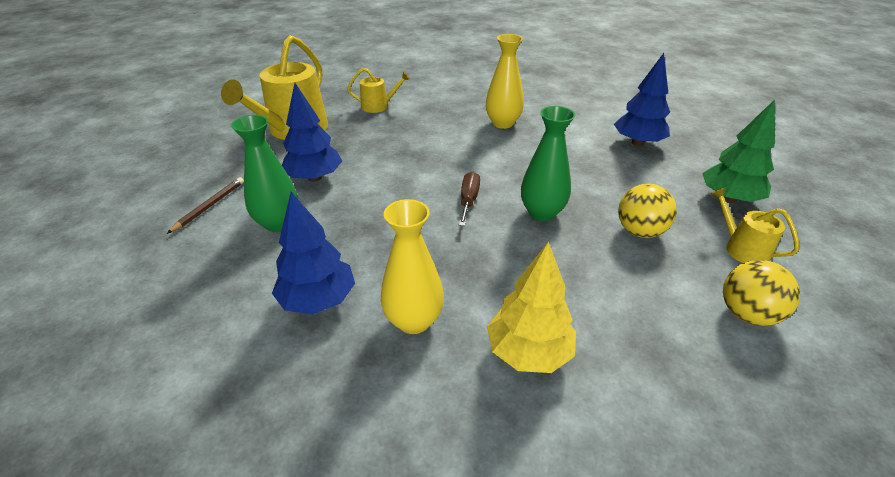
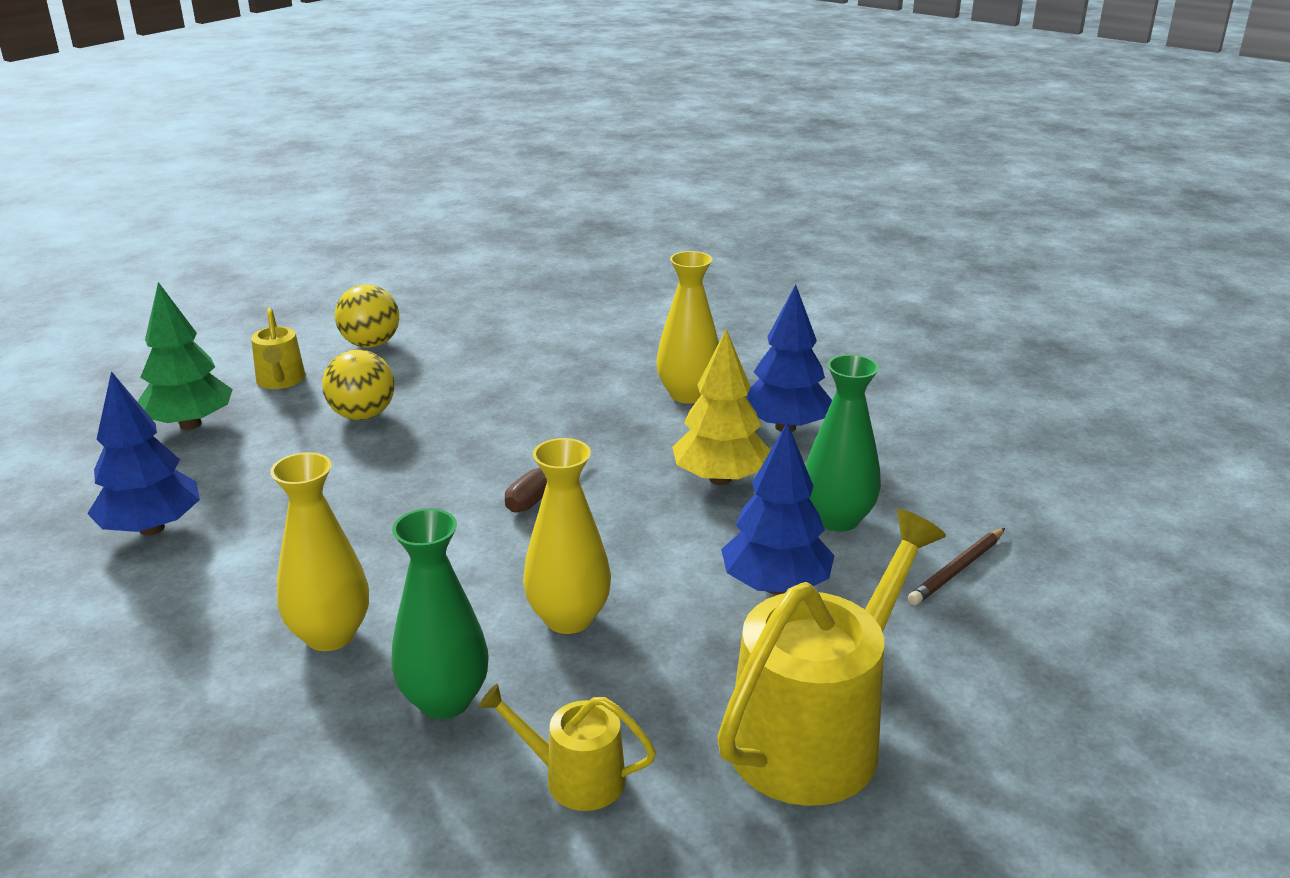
camera: 160 degrees left, 10 degrees down
(410, 146) = (568, 618): none -> yellow vase
(528, 352) = (594, 359): yellow tree -> yellow tree (720, 479)
(542, 212) = (454, 458): green vase -> green vase (444, 700)

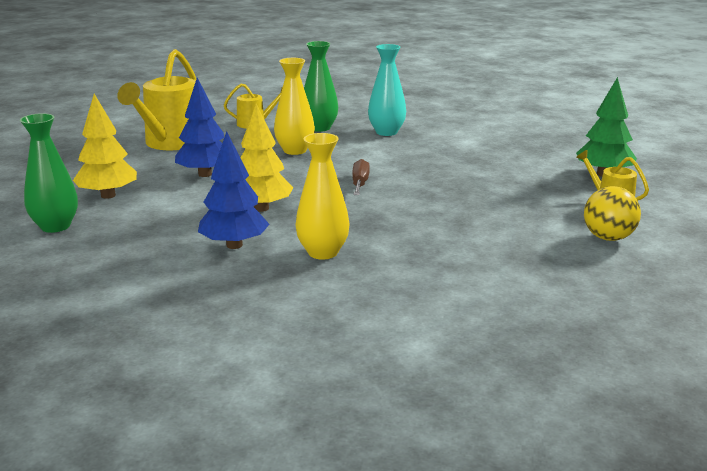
camera: 155 degrees right, 5 degrees down
(152, 528) = (521, 141): blue tree -> none
(330, 635) = (386, 132): yellow vase -> turquoise vase
(362, 415) = (520, 196): yellow ball -> none
(837, 519) = (180, 203): green vase -> green vase (55, 226)
(956, 570) = (108, 195): brown pencil -> yellow tree

